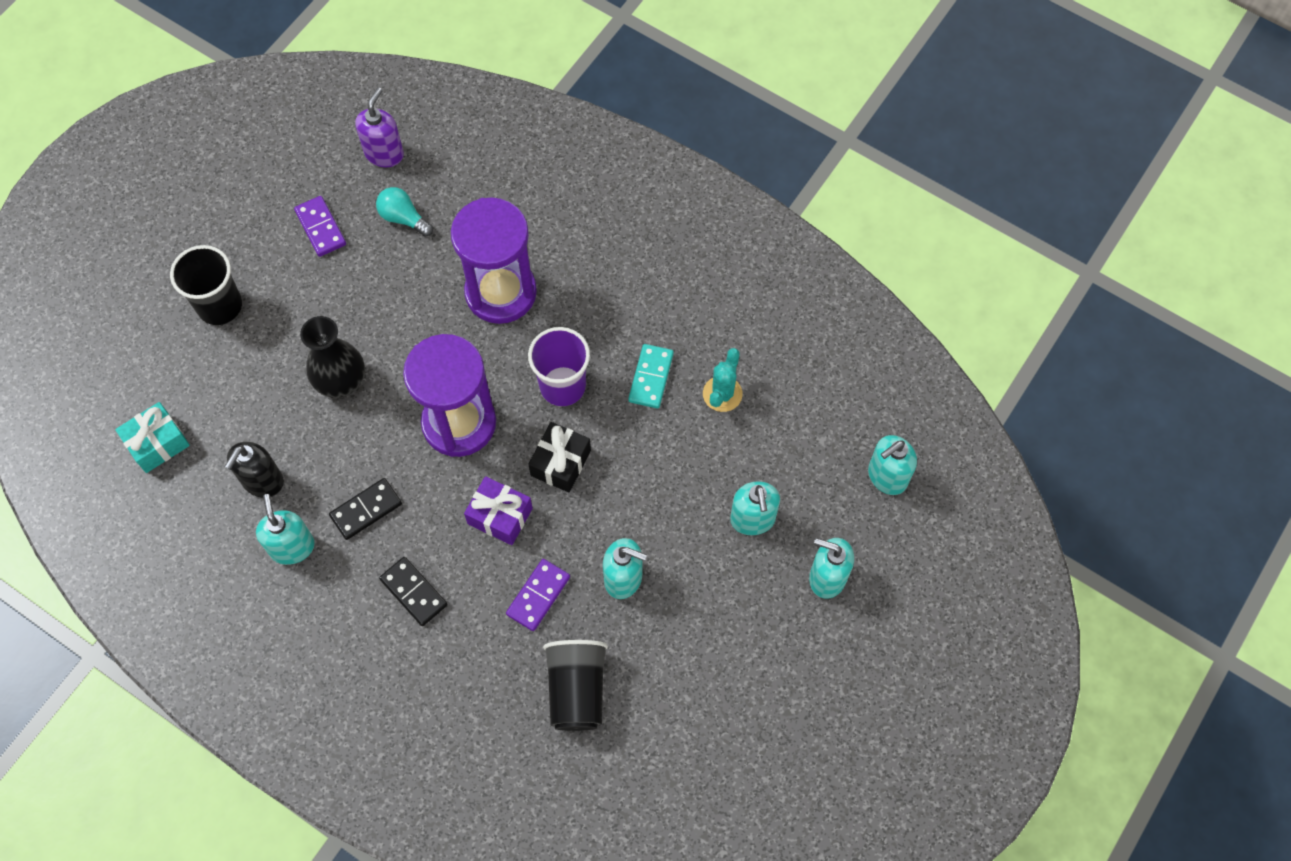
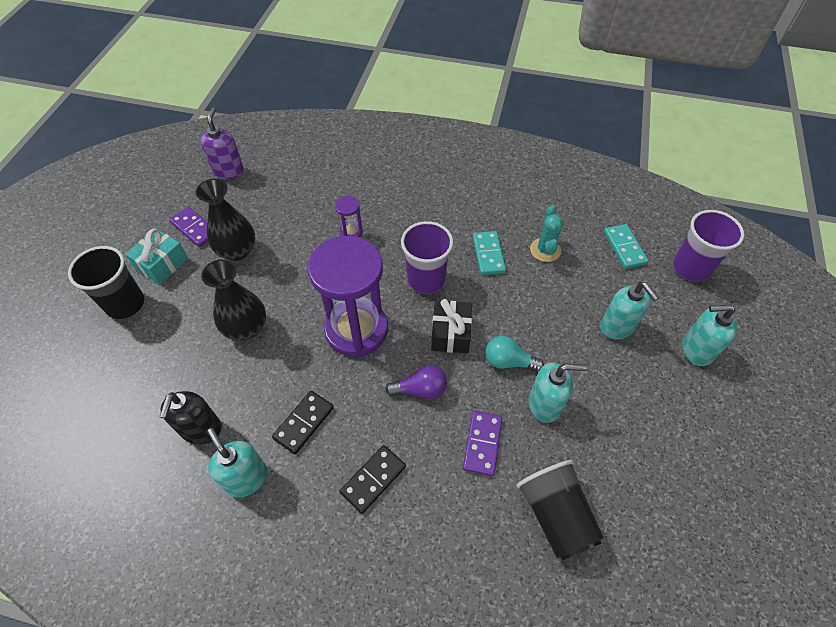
camera: 20 degrees left, 10 degrees down
(157, 443) = (93, 429): turquoise gift -> turquoise gift (162, 264)
(360, 276) = (237, 251): none -> black vase
(403, 218) = (258, 205): turquoise light bulb -> turquoise light bulb (508, 361)
(414, 592) = (373, 479): black domino -> black domino turned 75 degrees counterclockwise
(500, 516) = (420, 389): purple gift -> purple light bulb
(501, 292) = (351, 232): purple hourglass -> purple hourglass, size x0.41
(821, 423) = (624, 248): none -> turquoise domino
(887, 476) = (691, 268): turquoise soap dispenser -> purple cup

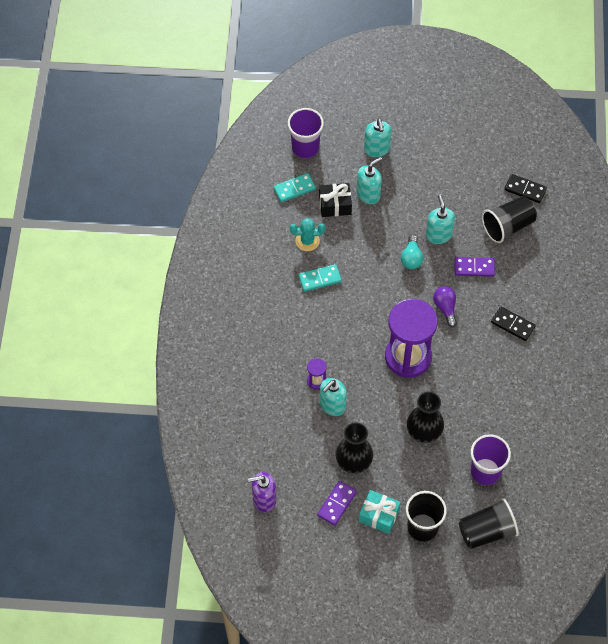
camera: 100 degrees left, 5 degrees up
(82, 373) = (486, 531): none -> black cup
(201, 429) = (507, 435): black soap dispenser -> none
(246, 478) = (531, 397): turquoise soap dispenser -> turquoise soap dispenser (332, 405)
(303, 423) = (486, 373): black domino -> black domino (525, 190)
(426, 279) = (353, 318): purple cup -> purple cup (485, 471)
(450, 333) = (397, 296): black gift -> black gift (335, 205)

